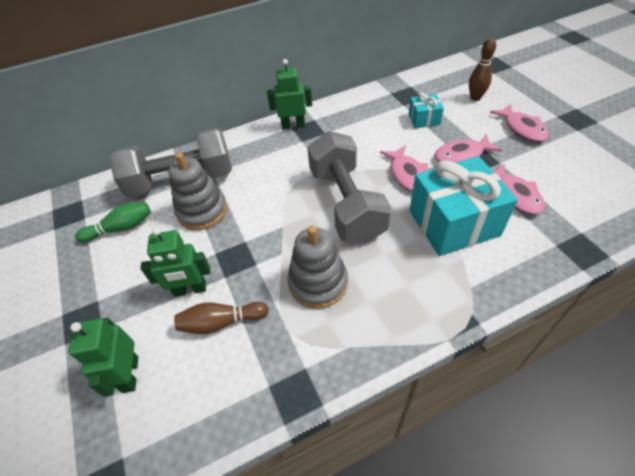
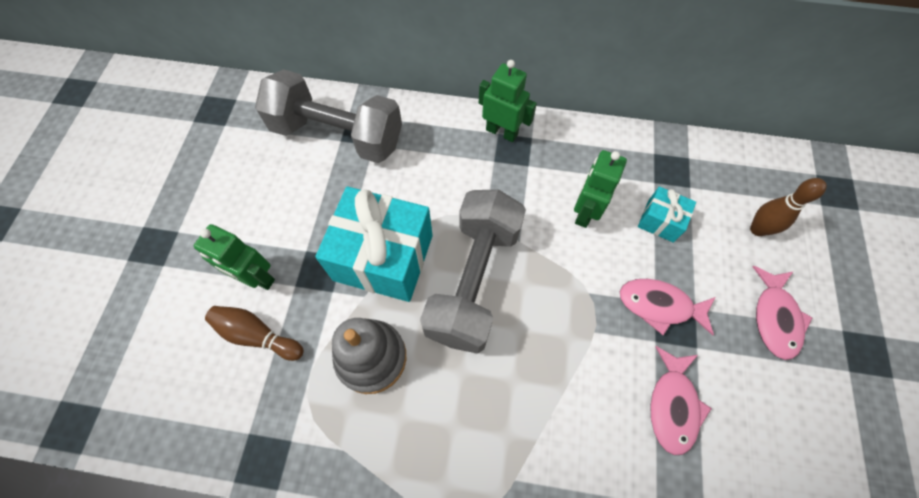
camera: 30 degrees right, 15 degrees up
(121, 228) = (246, 160): green bowling pin -> none
(130, 374) = (154, 331): green robot -> green robot (585, 212)
(202, 211) = (329, 189): grey stacking toy -> none
(407, 174) = (572, 288): pink fish -> none
(453, 223) = (567, 389): turquoise gift -> turquoise gift (383, 257)

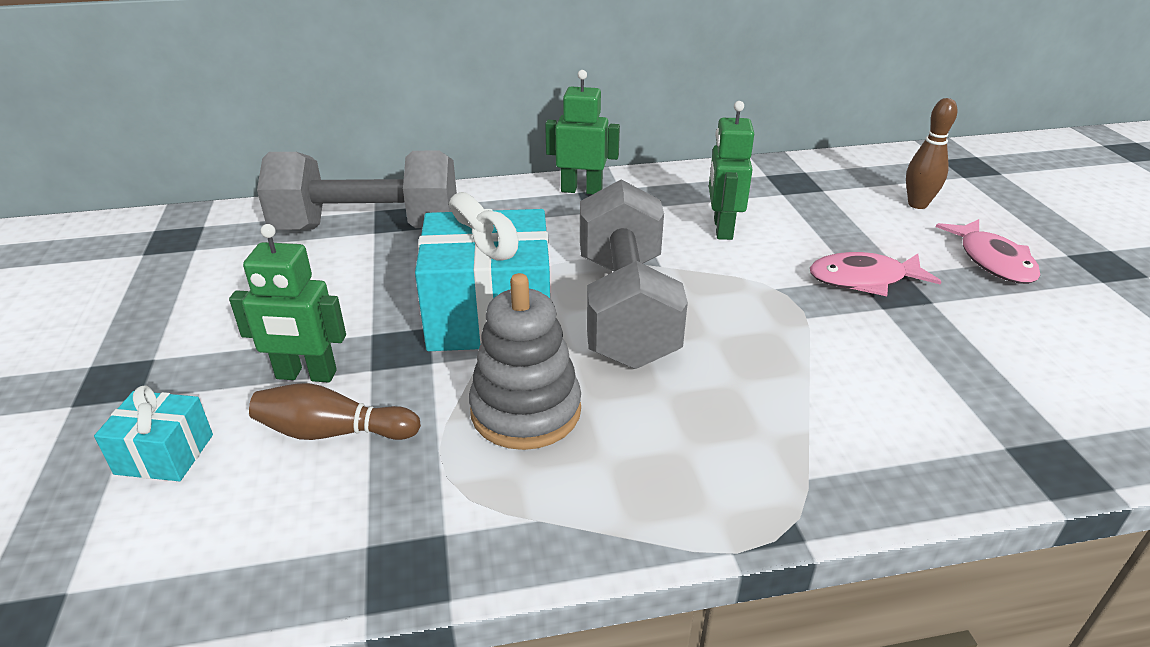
camera: 20 degrees left, 30 degrees down
(660, 221) = (811, 218): turquoise gift -> turquoise gift (164, 454)
(672, 405) = (946, 354): pink fish -> none

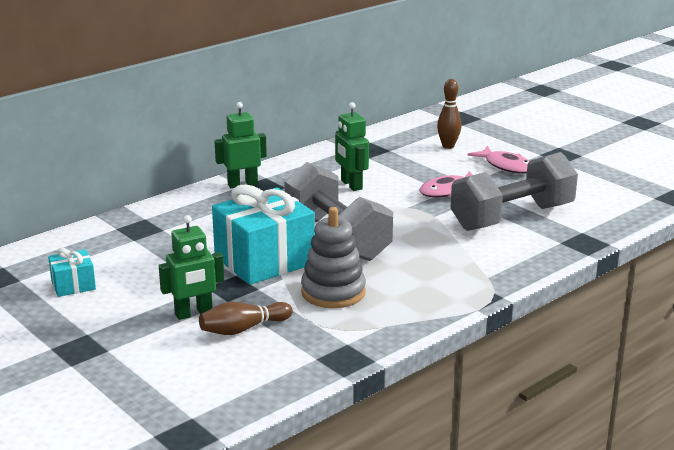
camera: 30 degrees left, 10 degrees down
(164, 454) = (163, 364): turquoise gift -> turquoise gift (73, 285)
(368, 229) = (127, 239): grey dumbbell -> grey dumbbell (512, 217)

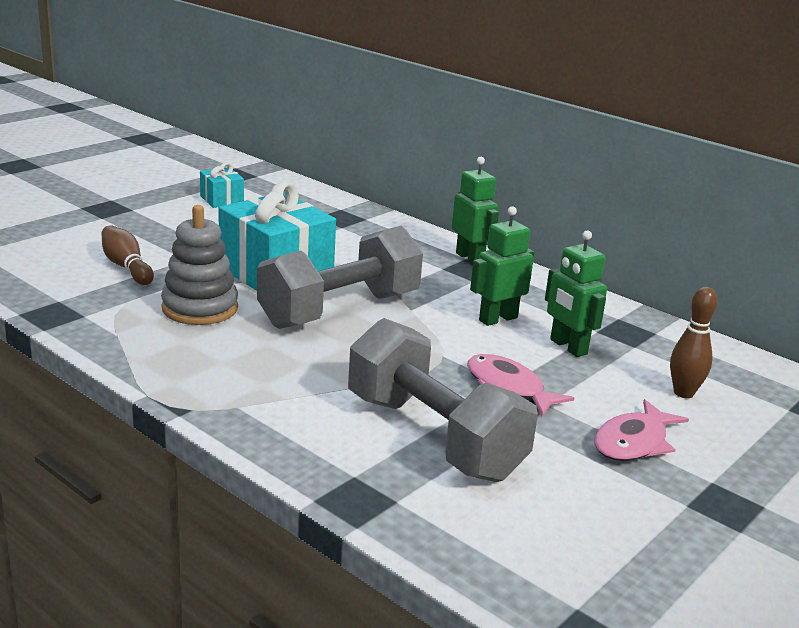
camera: 80 degrees right, 0 degrees up
(194, 313) = (162, 246): green robot -> green robot (568, 347)

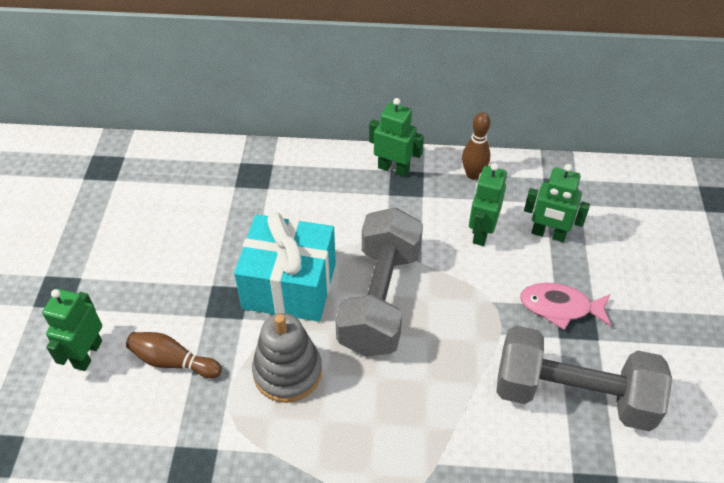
camera: 35 degrees left, 25 degrees up
(77, 239) = (87, 354): none -> green robot
(221, 200) = (137, 212): turquoise gift -> none
(633, 442) = (669, 309): pink fish -> none
(683, 393) = (647, 236): brown bowling pin -> brown bowling pin (473, 174)

